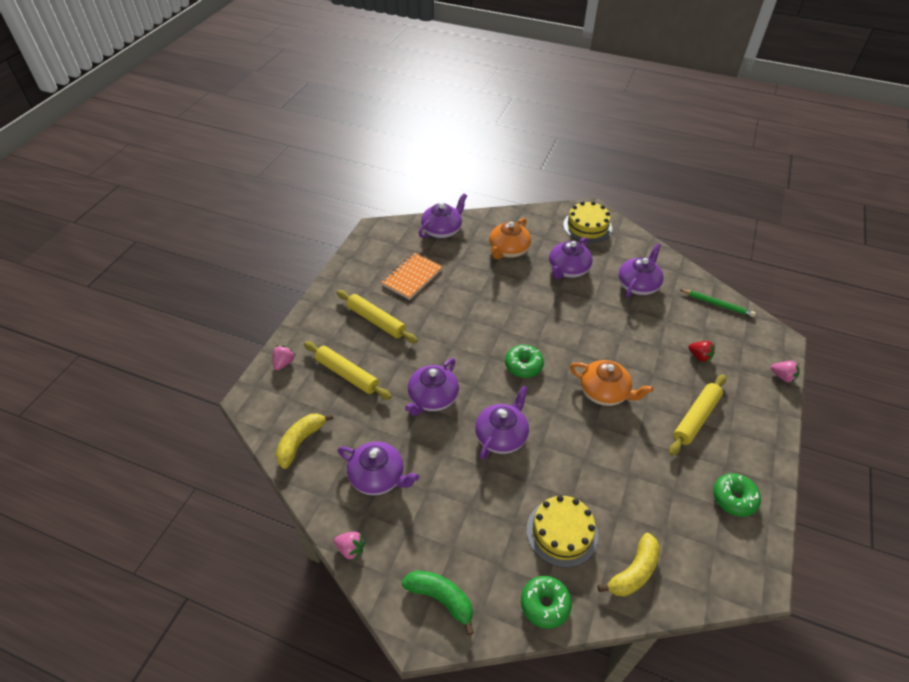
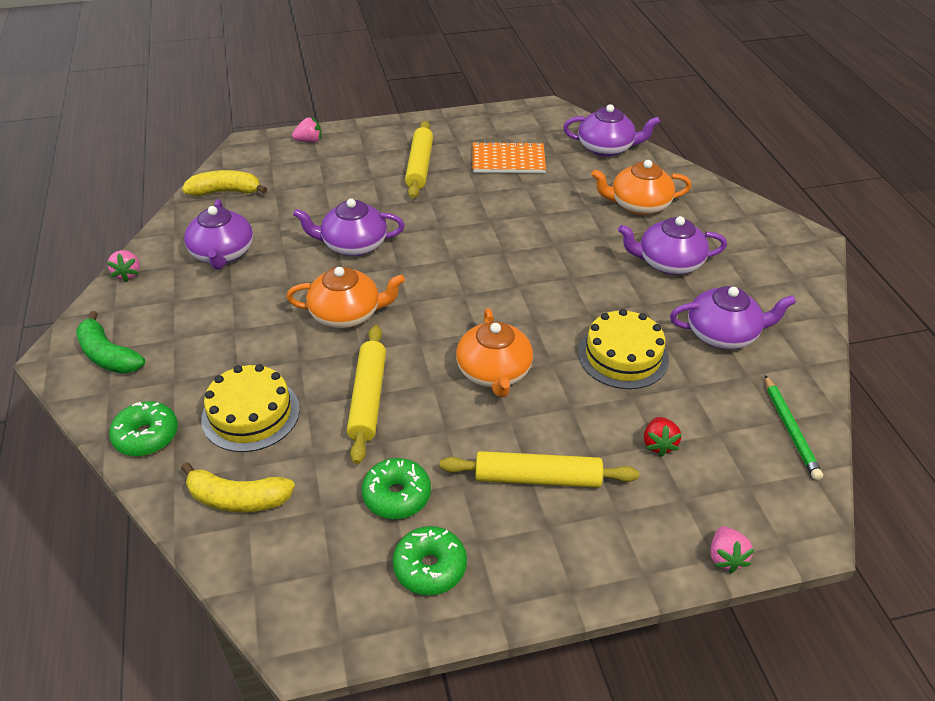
camera: 55 degrees right, 5 degrees down
(347, 374) = (331, 180): yellow rolling pin -> yellow rolling pin (368, 398)
(441, 598) = (108, 355): green banana -> green banana turned 135 degrees clockwise
(501, 436) = (347, 314): purple teapot -> orange teapot
(523, 365) = (466, 289): green donut -> green donut (397, 495)
(587, 226) = (773, 248): yellow cake -> yellow cake (623, 356)

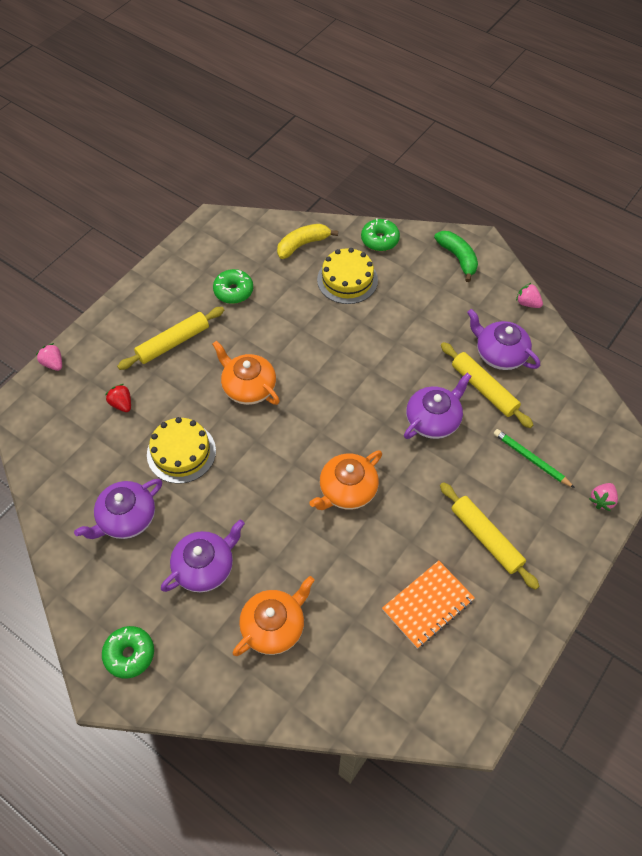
camera: 140 degrees right, 15 degrees up
(108, 355) = (458, 258): green banana -> green banana turned 60 degrees clockwise
(225, 192) = (576, 402): yellow banana -> none
(347, 314) = (372, 366): orange teapot -> orange teapot (347, 490)
(368, 398) = (300, 325): yellow rolling pin -> yellow rolling pin (484, 389)
(430, 567) = (189, 274): green donut -> green donut (129, 654)
(606, 148) = (362, 698): purple teapot -> none
(790, 430) = (49, 465): green pencil -> green pencil (531, 459)

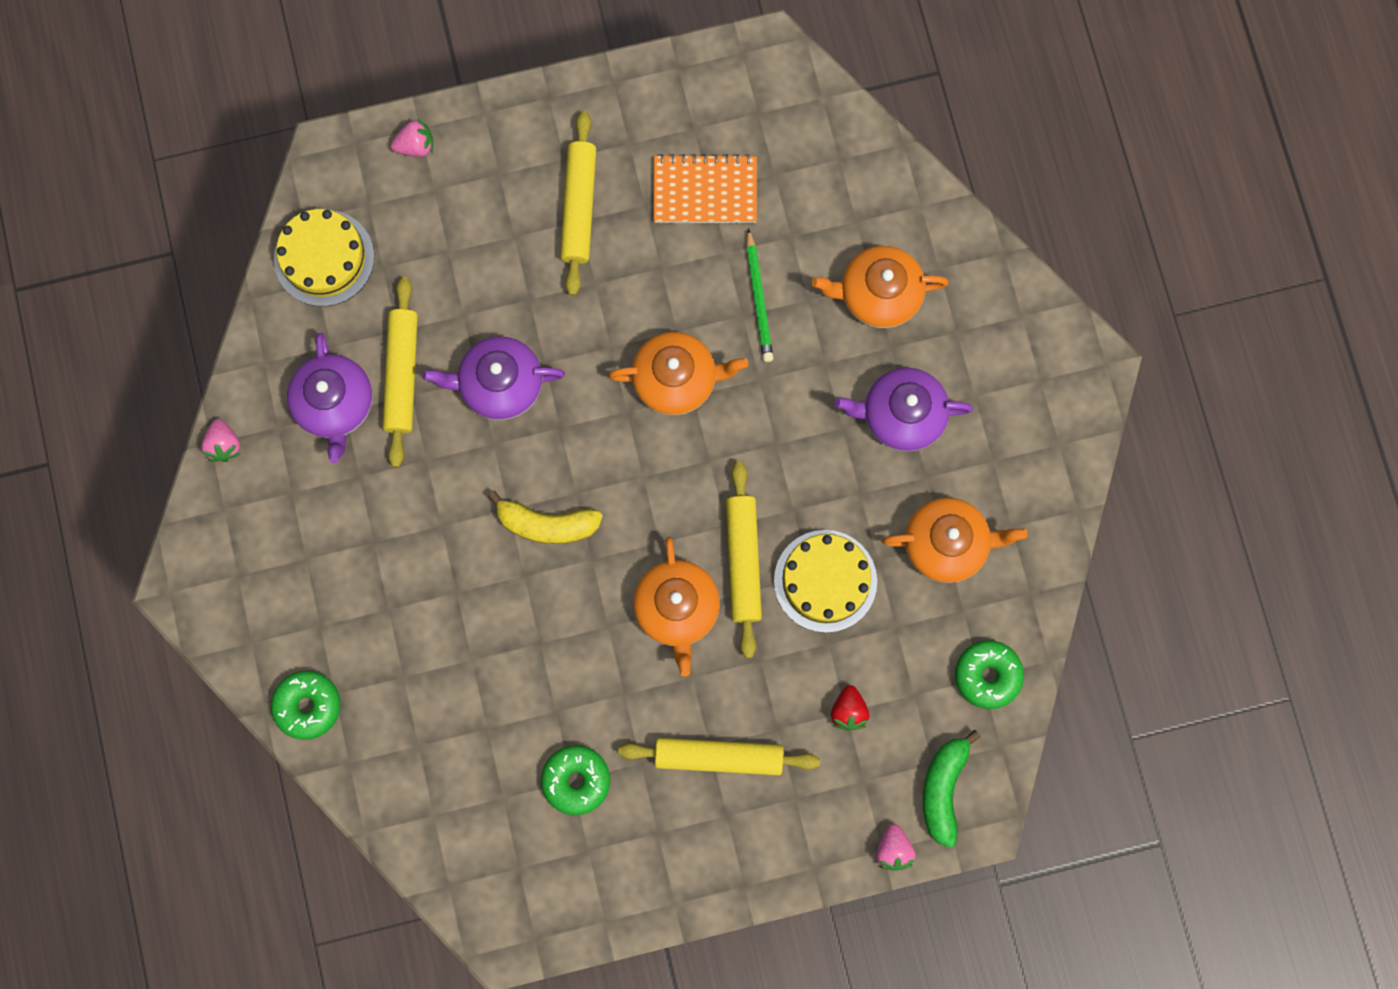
camera: 140 degrees left, 20 degrees up
(126, 518) = (947, 543): purple teapot -> orange teapot
(129, 654) = (1046, 382): green donut -> green donut (987, 675)
(233, 431) = (743, 561): none -> yellow rolling pin
(303, 245) = (418, 785): yellow banana -> yellow banana (547, 524)
(347, 280) = (413, 673): yellow cake -> yellow cake (324, 258)
(458, 258) = (237, 587): green banana -> green banana (943, 788)
(531, 459) = (440, 250): green pencil -> green pencil (758, 299)

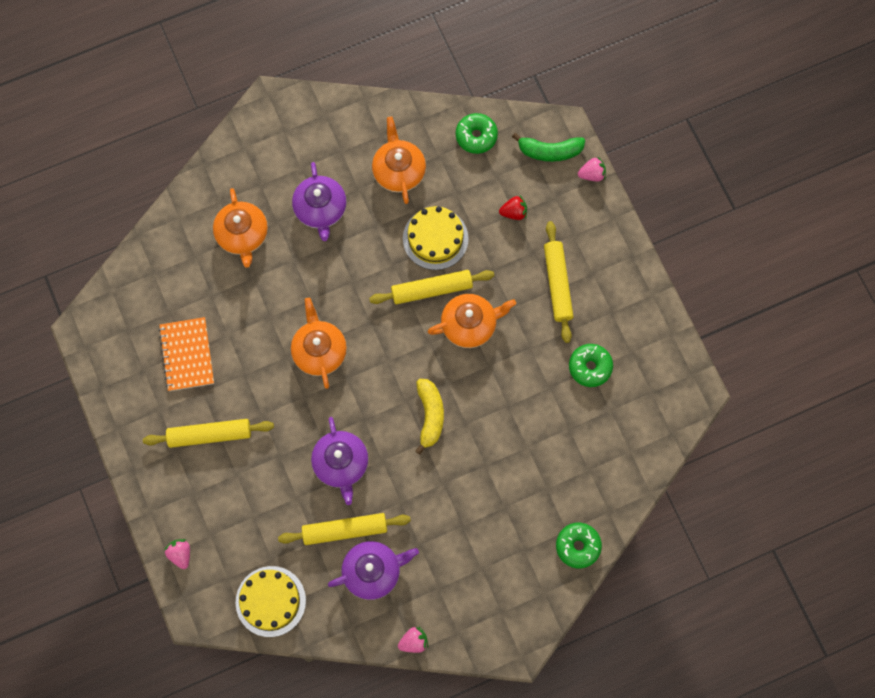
camera: 100 degrees left, 5 degrees down
(758, 299) = (257, 308): green pencil -> none

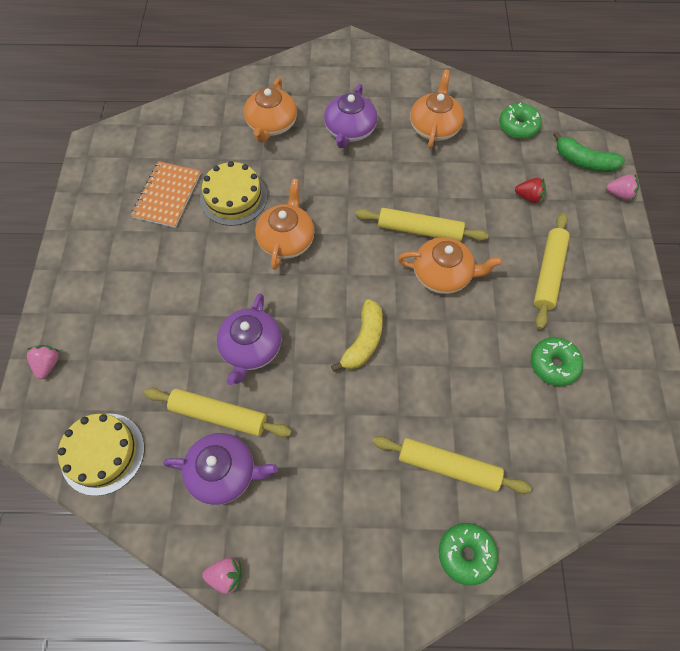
camera: 25 degrees right, 10 degrees down
(210, 435) = (144, 269): yellow rolling pin -> yellow rolling pin (448, 467)
(435, 238) = (443, 190): yellow cake -> yellow cake (233, 197)

